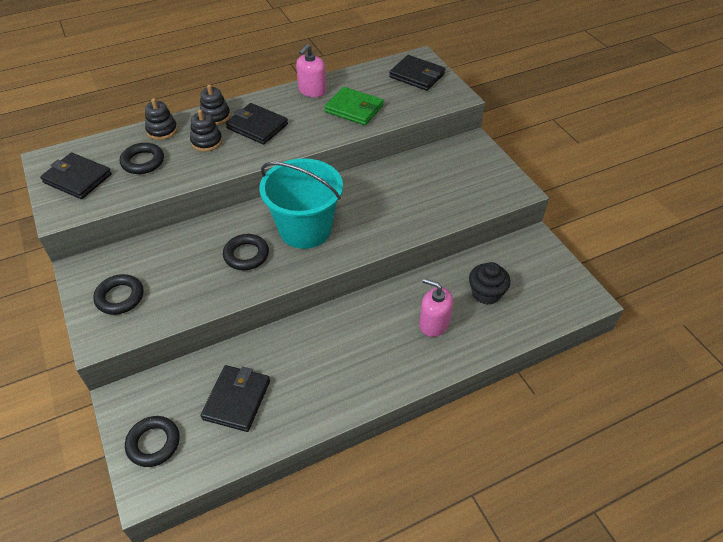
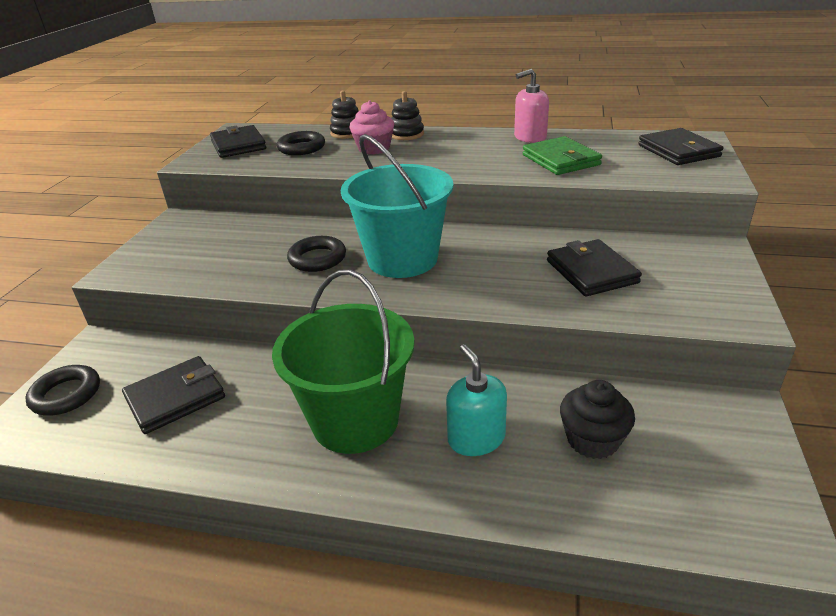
camera: 40 degrees right, 15 degrees down
(120, 297) = (174, 249): black ring -> none
(206, 142) = (374, 148): black stacking toy -> pink cupcake
(257, 126) = (436, 149): black wallet -> black wallet (591, 272)
(363, 350) = (355, 420): none -> green bucket
(434, 323) = (476, 438): pink soap dispenser -> turquoise soap dispenser

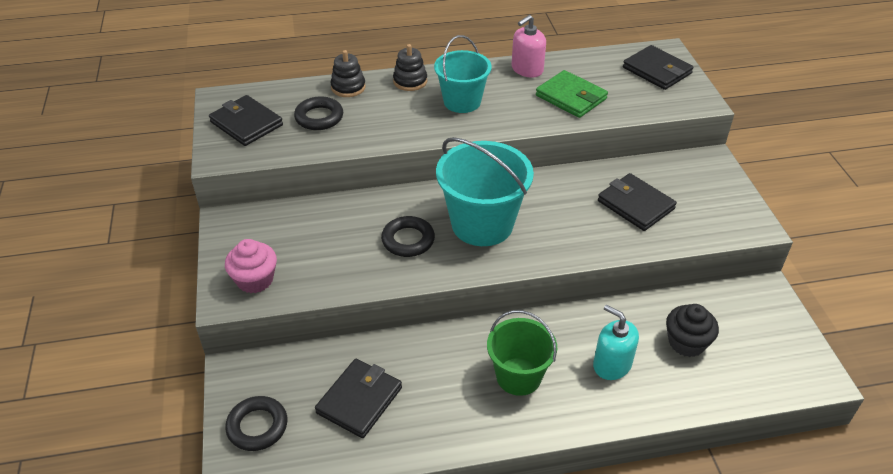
camera: 25 degrees left, 10 degrees up
(355, 420) = (518, 376): green bucket -> green bucket, size x0.66
(374, 148) = (393, 107): pink cupcake -> pink cupcake (255, 280)
(443, 151) = (462, 102): none -> turquoise bucket

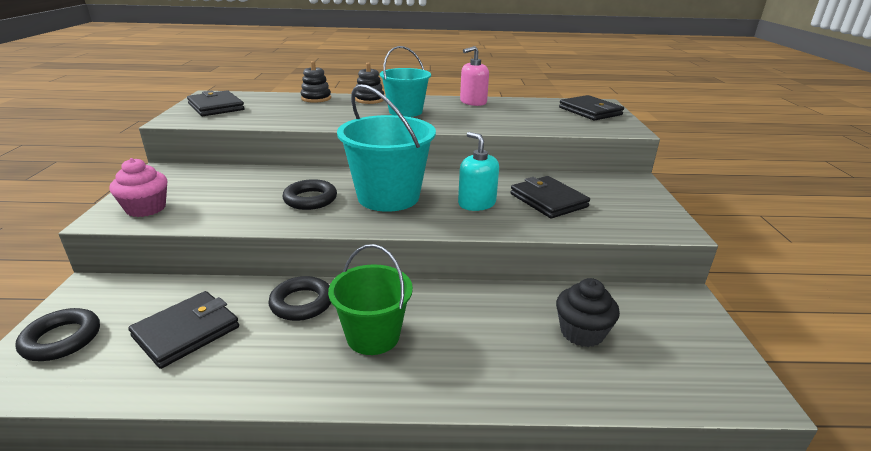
camera: 10 degrees right, 15 degrees down
(319, 117) = (278, 109): black ring -> black ring (302, 303)
(571, 97) = (504, 117): green wallet -> none
(612, 364) = (486, 340): turquoise soap dispenser -> turquoise soap dispenser (476, 203)

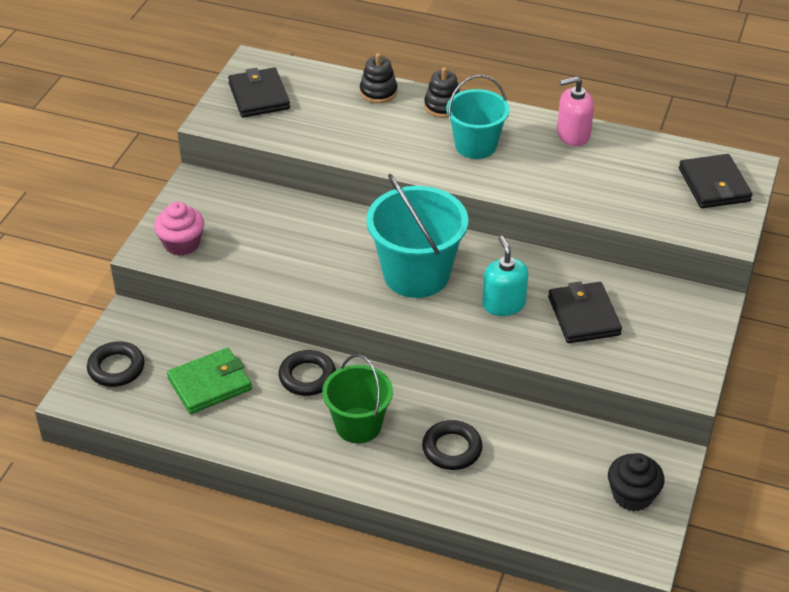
camera: 20 degrees right, 15 degrees up
(186, 332) = (210, 384): black wallet -> green wallet
(310, 199) = (337, 262): black ring -> black ring (452, 449)
(582, 332) = (540, 467): black cupcake -> black cupcake (632, 495)

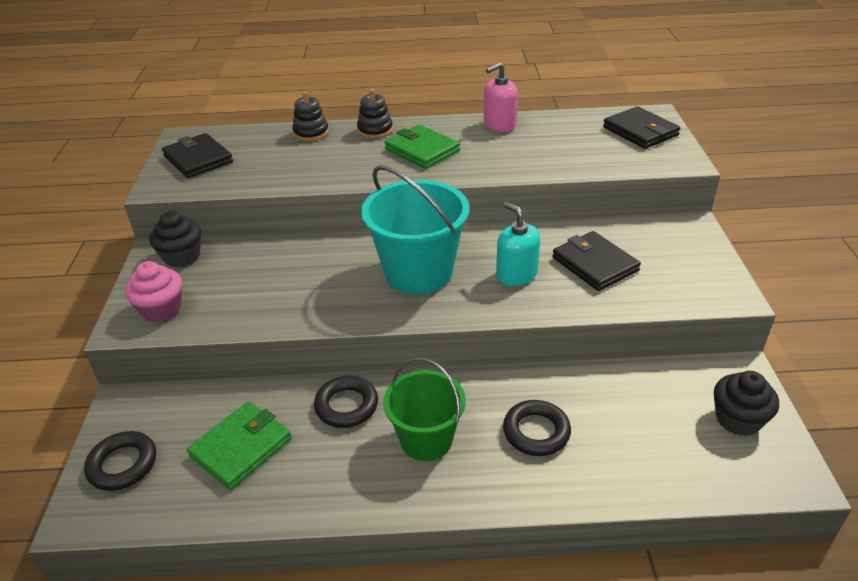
camera: 20 degrees left, 5 degrees down
(215, 195) = (182, 256): none -> black cupcake
(476, 145) = (422, 150): turquoise bucket -> green wallet

